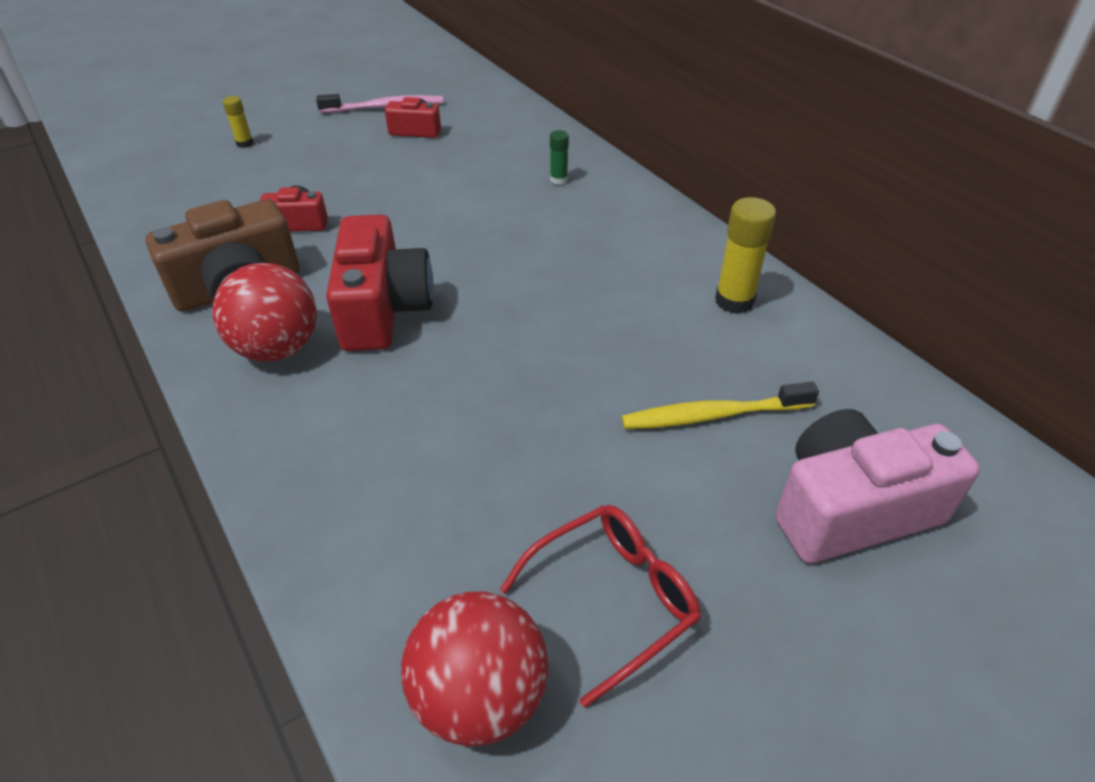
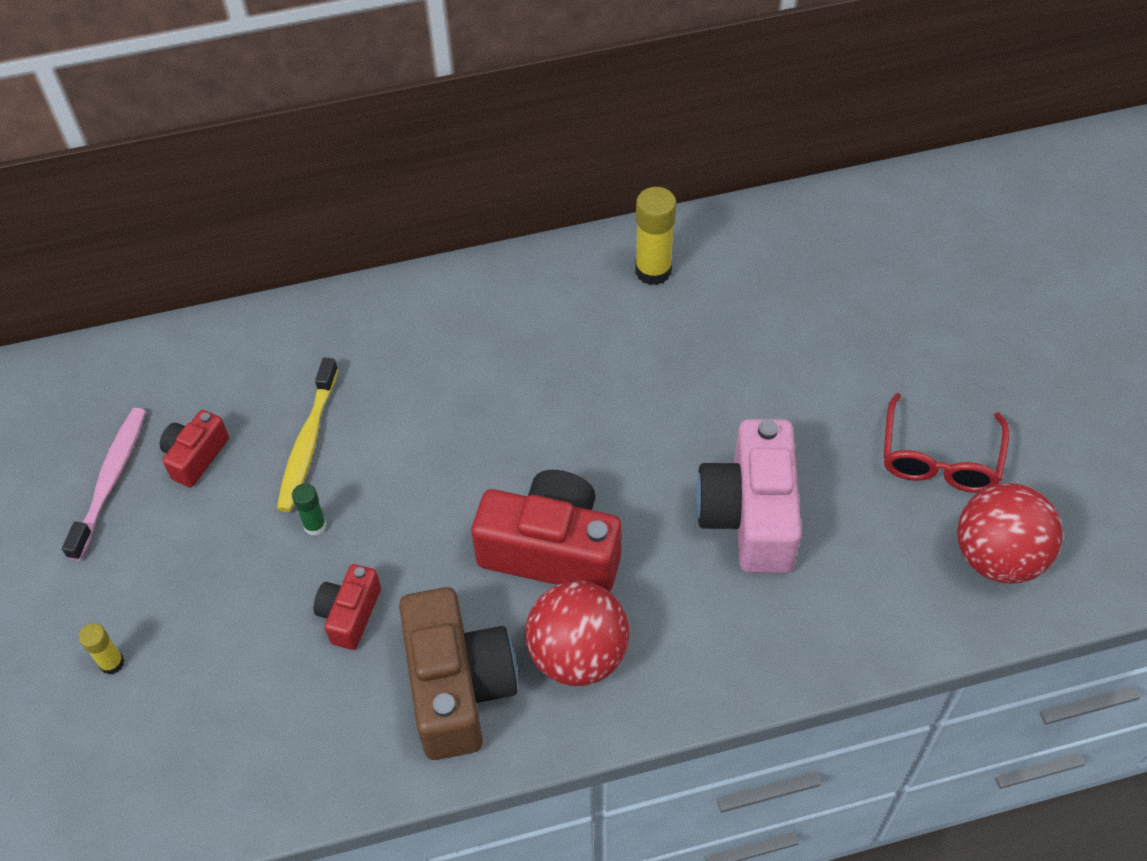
camera: 70 degrees left, 10 degrees up
(559, 180) = (389, 342): green glue stick -> green glue stick (315, 525)
(613, 599) = (939, 458): red glasses -> red glasses turned 150 degrees counterclockwise
(712, 415) = (785, 338): yellow toothbrush -> yellow toothbrush (308, 443)
(851, 509) = (899, 293): pink camera -> pink camera (750, 515)

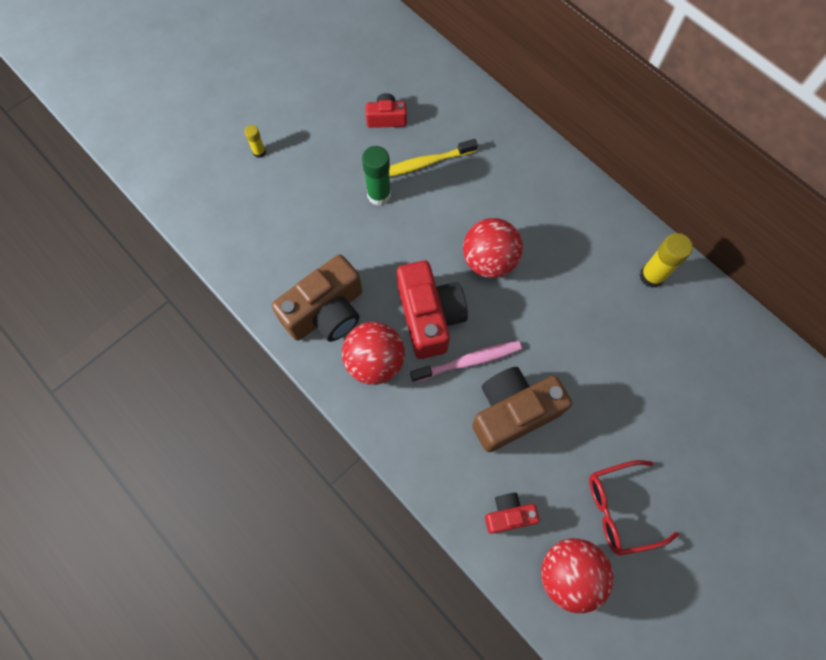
camera: 60 degrees right, 15 degrees up
(110, 480) = (352, 91): pink toothbrush -> pink toothbrush (468, 361)
(315, 525) = (379, 195): green glue stick -> green glue stick, size x1.81
(350, 614) = (339, 239): red camera -> red camera (508, 514)
(515, 436) = (489, 260): none -> red ball
(750, 515) = (512, 412): pink camera -> brown camera

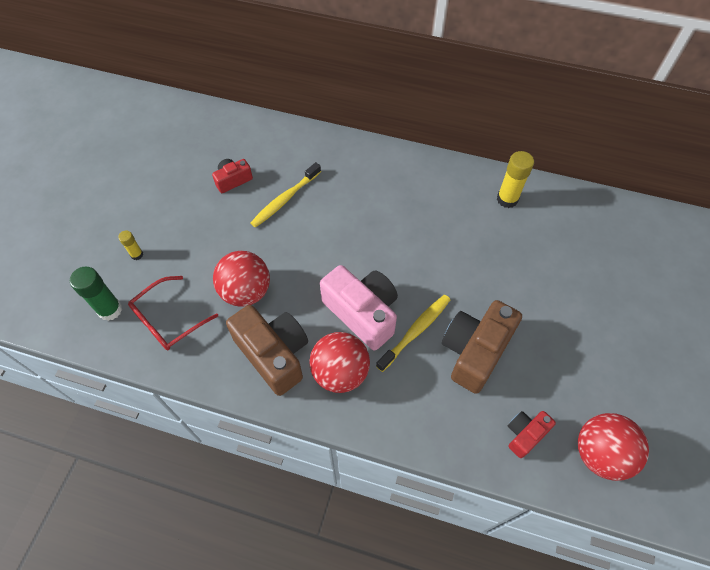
camera: 30 degrees left, 10 degrees down
(326, 312) = (274, 354): brown camera -> brown camera turned 60 degrees counterclockwise
(379, 195) = (262, 240): green glue stick -> green glue stick (110, 310)
(429, 316) = (362, 313): red camera -> pink camera
(468, 361) = (415, 331): pink toothbrush -> yellow toothbrush
(489, 260) = (382, 247): red ball -> red ball (246, 291)
(620, 509) = (602, 380): red glasses -> red glasses (168, 320)

